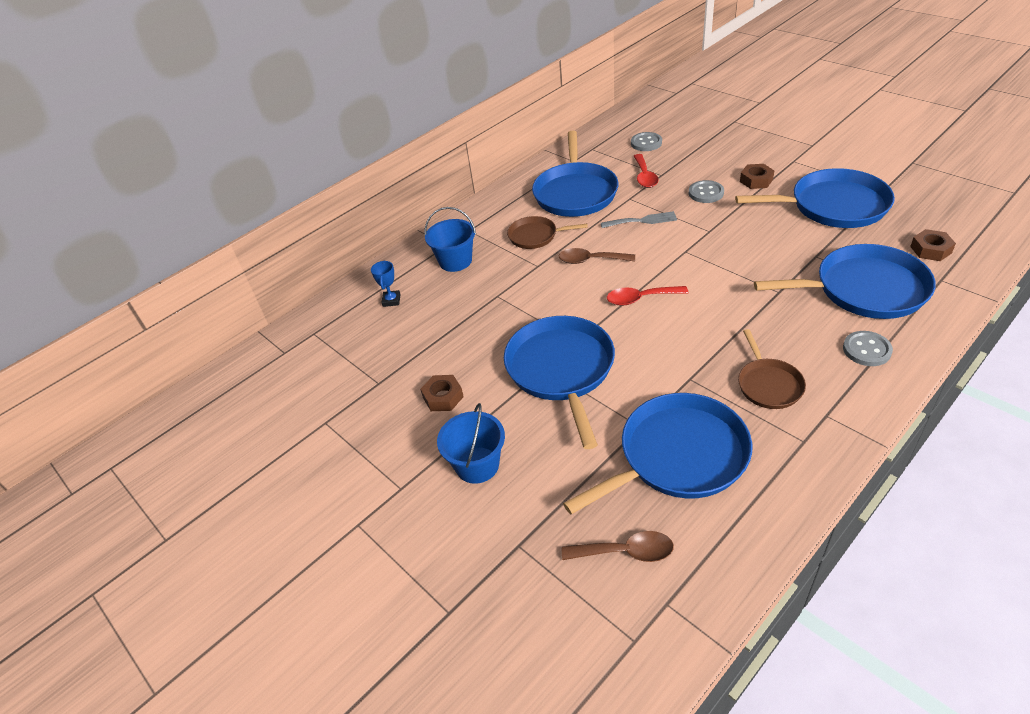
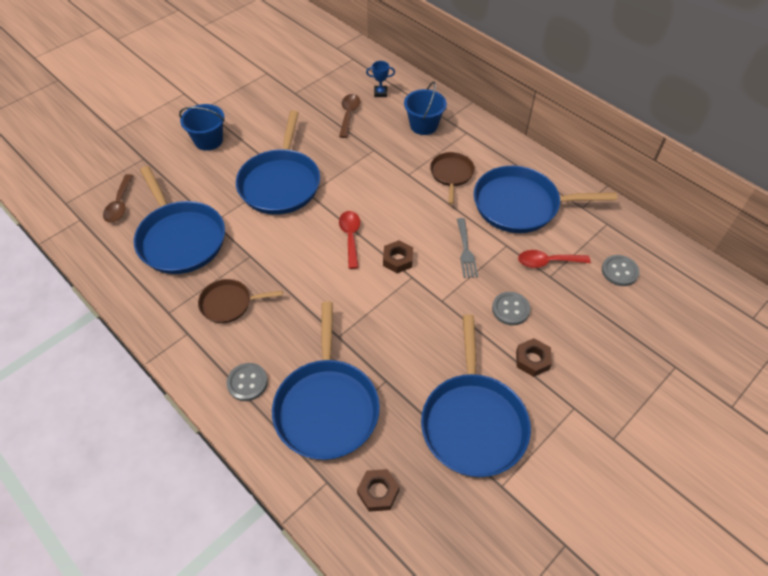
camera: 85 degrees right, 10 degrees up
(443, 397) = (272, 123): brown nut -> brown nut (397, 260)
(561, 370) = (280, 183): blue pan -> blue pan turned 105 degrees clockwise
(590, 260) = (409, 208): brown spoon -> brown spoon (349, 114)

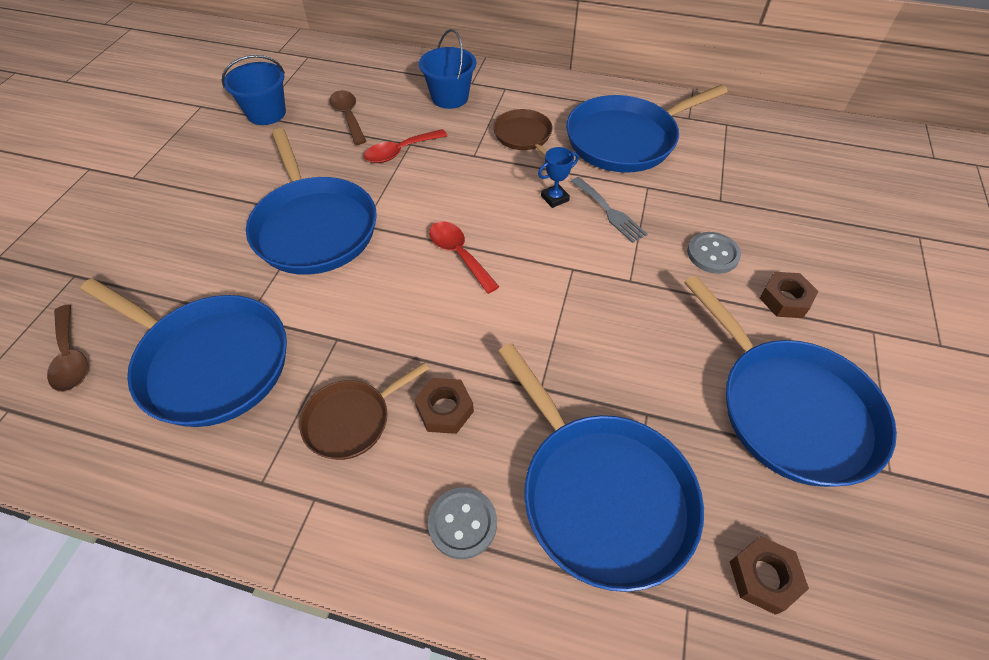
camera: 30 degrees left, 0 degrees up
(208, 140) = (168, 214): blue bucket -> blue bucket (266, 113)
(380, 93) = (370, 81): blue trophy -> blue trophy (554, 198)
(397, 260) = (539, 256): brown nut -> brown nut (444, 409)
(547, 262) = (704, 186): red spoon -> red spoon (400, 152)
(619, 271) = (781, 165): grey button -> none

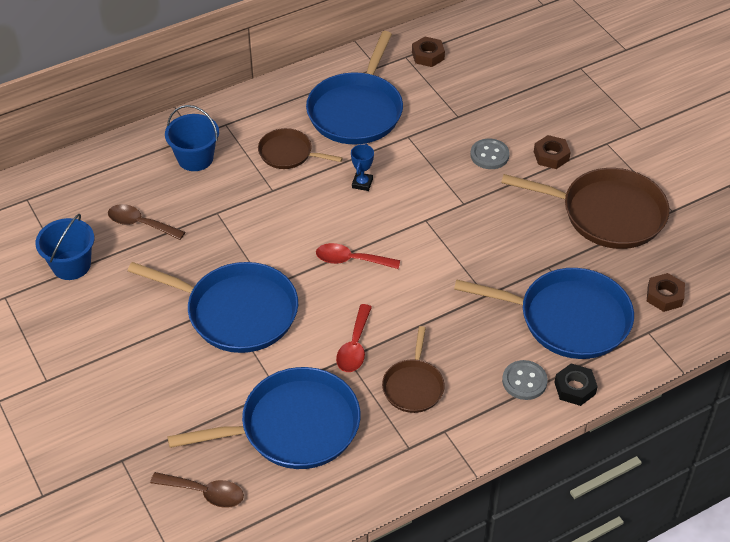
camera: 45 degrees left, 5 degrees down
(400, 152) = (218, 223): red spoon -> red spoon (354, 346)
(444, 409) = (452, 343): brown nut -> brown nut (428, 56)
(508, 591) = (575, 388): none -> black nut
(609, 212) = (405, 169): grey fork -> none
(790, 409) = (607, 213): blue pan -> brown pan

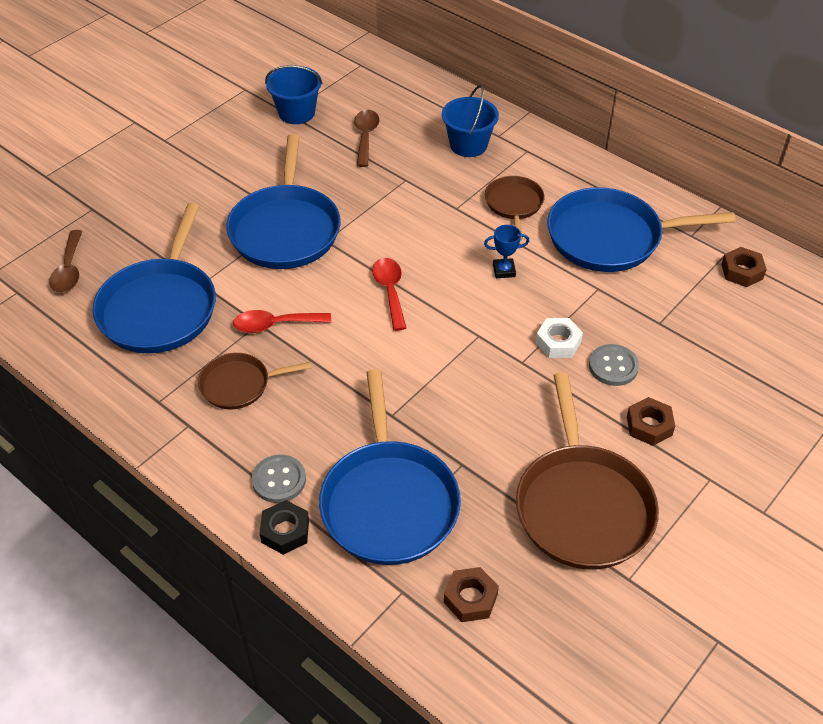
camera: 70 degrees right, 0 degrees up
(294, 426) = (160, 308): blue pan -> blue pan turned 45 degrees clockwise
(453, 177) = (558, 342): none -> white nut

